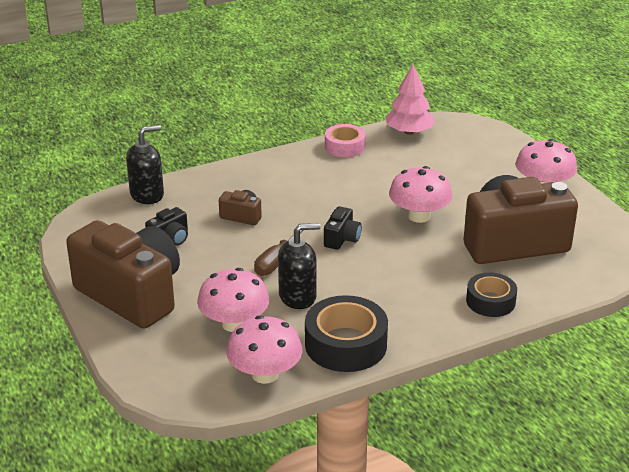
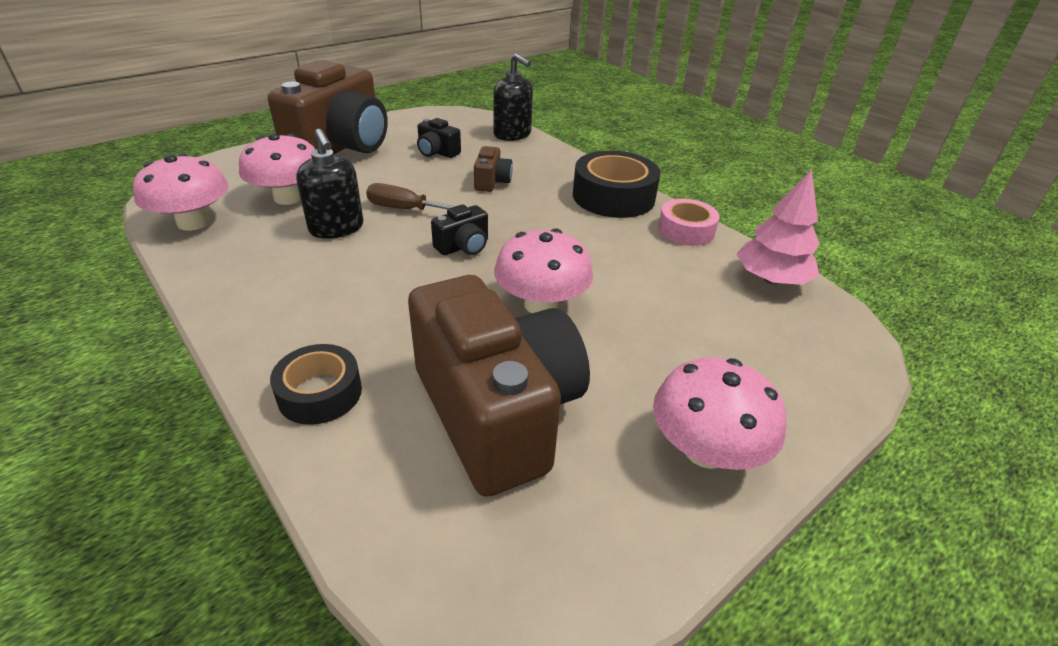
camera: 75 degrees right, 5 degrees up
(342, 239) = (463, 246): black camera -> black camera turned 45 degrees counterclockwise
(346, 344) = (235, 268): black tape -> black tape (613, 197)

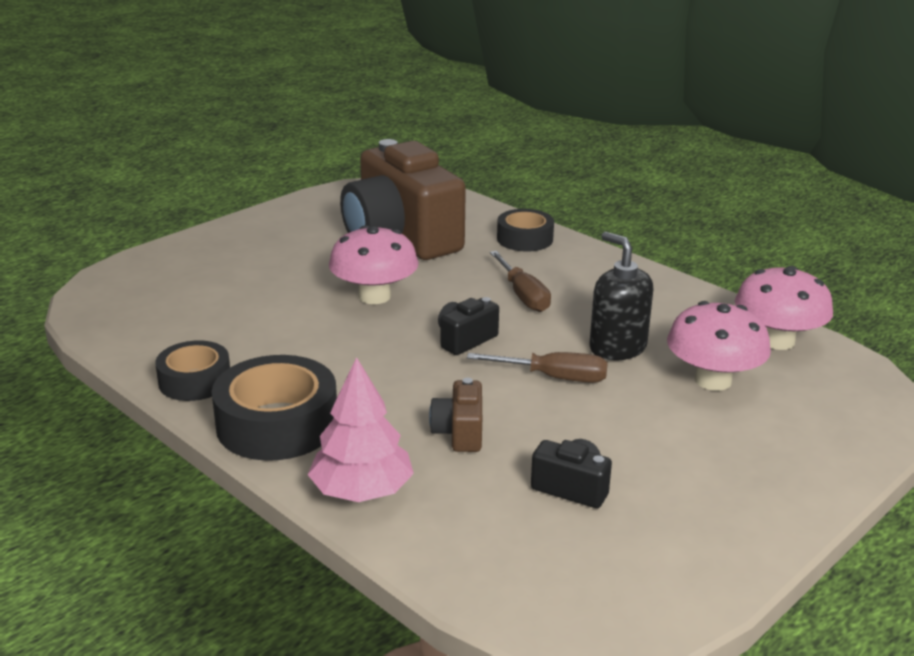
camera: 175 degrees right, 10 degrees down
(341, 146) = (739, 483): brown camera -> none
(383, 291) = (523, 296): none -> brown screwdriver
(512, 134) = (452, 557): black soap dispenser -> none
(686, 230) = (195, 381): pink tape -> black tape
(705, 450) = (263, 232): pink mushroom -> none
(771, 279) = (129, 333): pink tree -> pink tree (361, 491)

